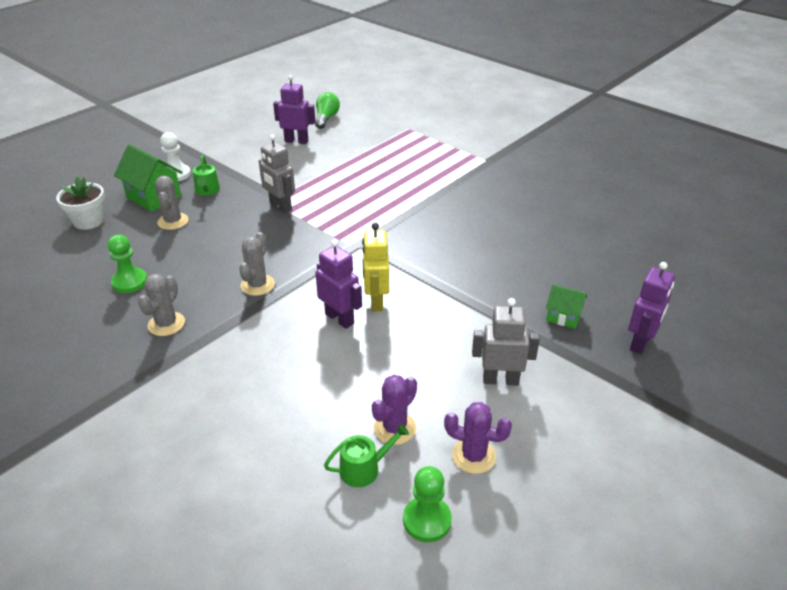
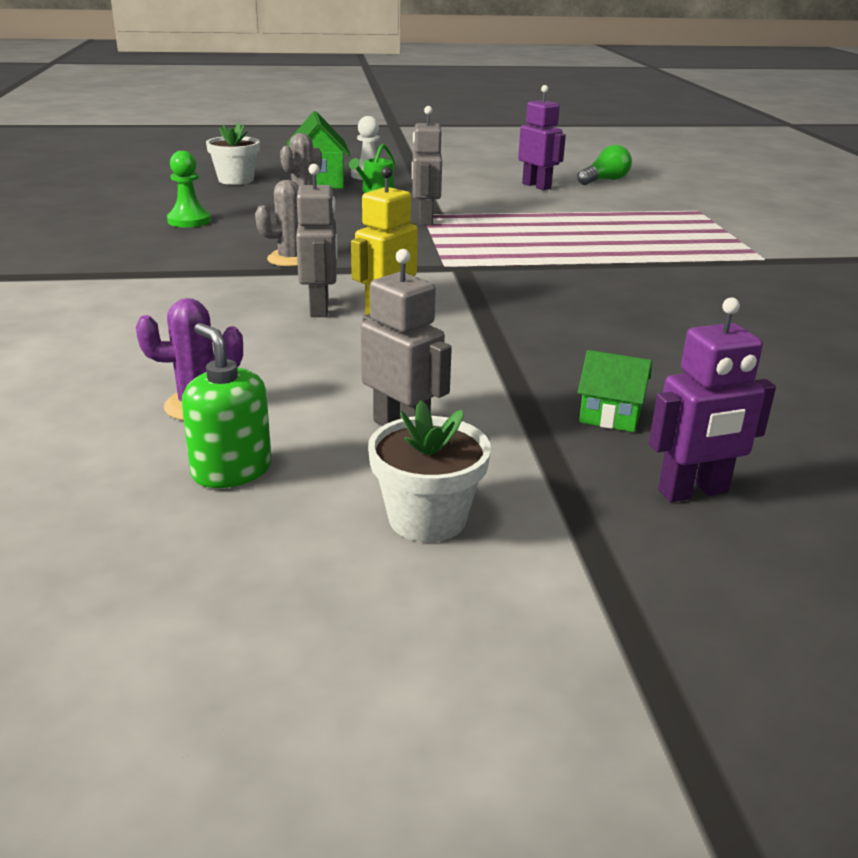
camera: 40 degrees right, 10 degrees down
(166, 324) = (161, 253): grey cactus -> none
(340, 318) = (320, 308): purple robot -> grey robot
(364, 468) = (104, 418): green watering can -> none
(427, 520) = (71, 489): green pawn -> none
(473, 456) = (231, 470): purple cactus -> green soap dispenser
(563, 317) = (610, 416): green house -> green house turned 45 degrees counterclockwise
(580, 424) = (427, 518): none -> white flower pot

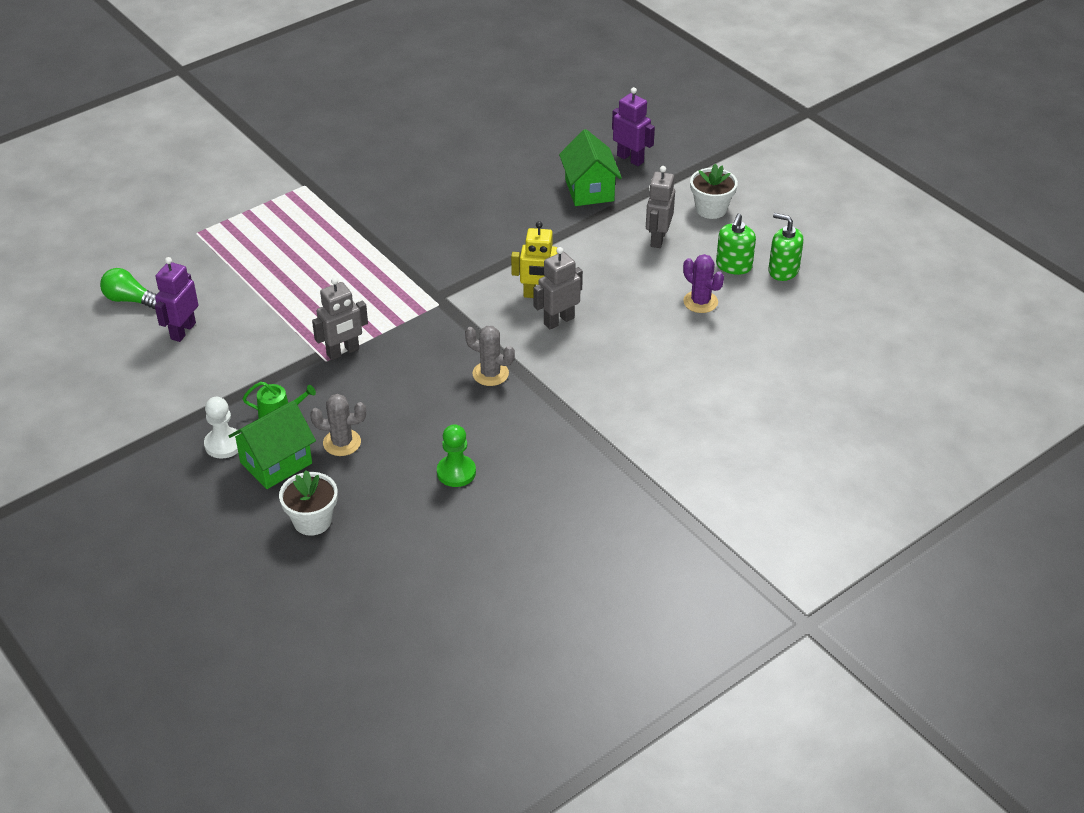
camera: 120 degrees left, 15 degrees up
(137, 519) = (783, 270): none -> green soap dispenser
(610, 416) = (589, 190): green house -> green house, size x1.74

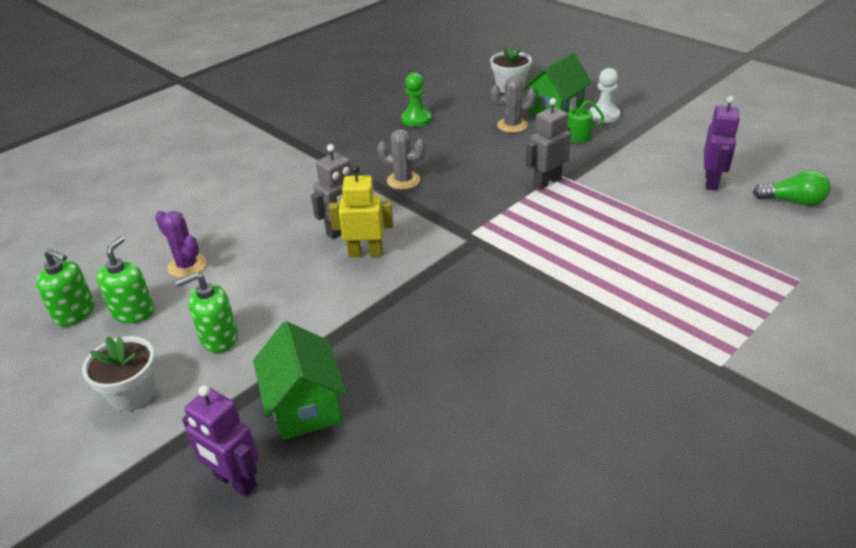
camera: 175 degrees right, 5 degrees down
(657, 239) = (219, 338): grey robot -> green soap dispenser

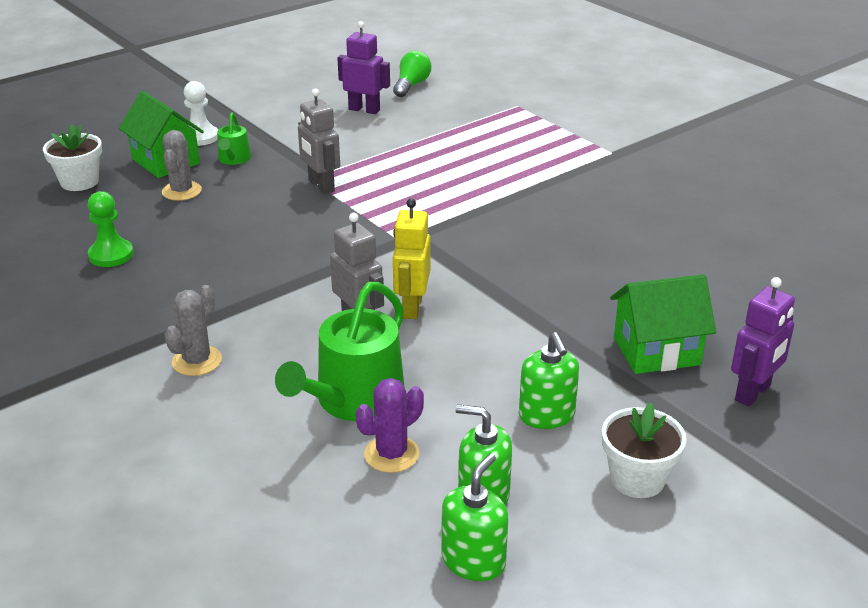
camera: 85 degrees left, 5 degrees down
(247, 241) = (354, 400): none -> green watering can
(403, 180) = (266, 274): grey cactus -> grey cactus (197, 361)

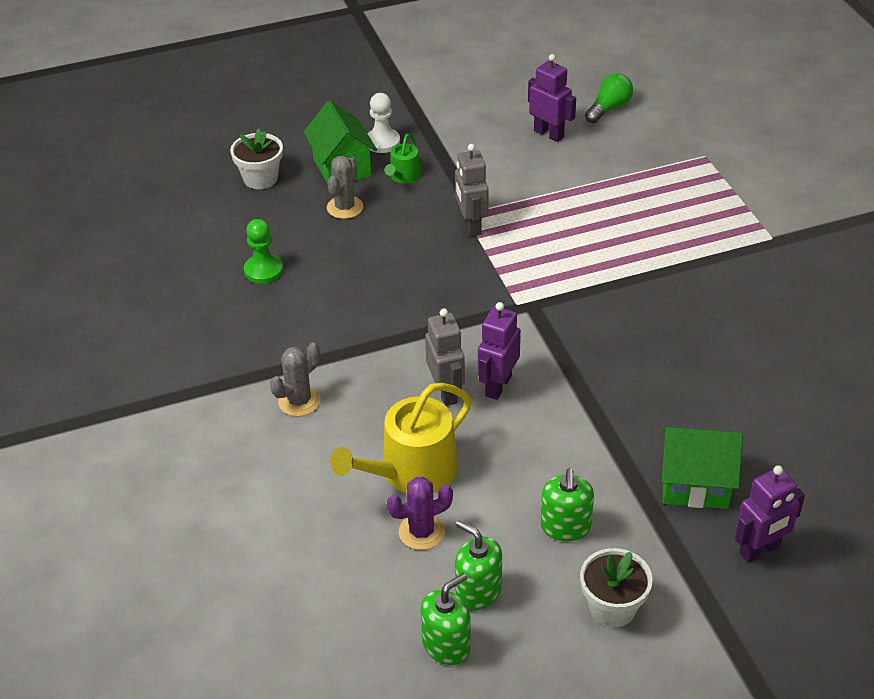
camera: 20 degrees right, 10 degrees up
(354, 400) = (411, 472): green watering can -> yellow watering can
(411, 307) = (498, 386): yellow robot -> purple robot

